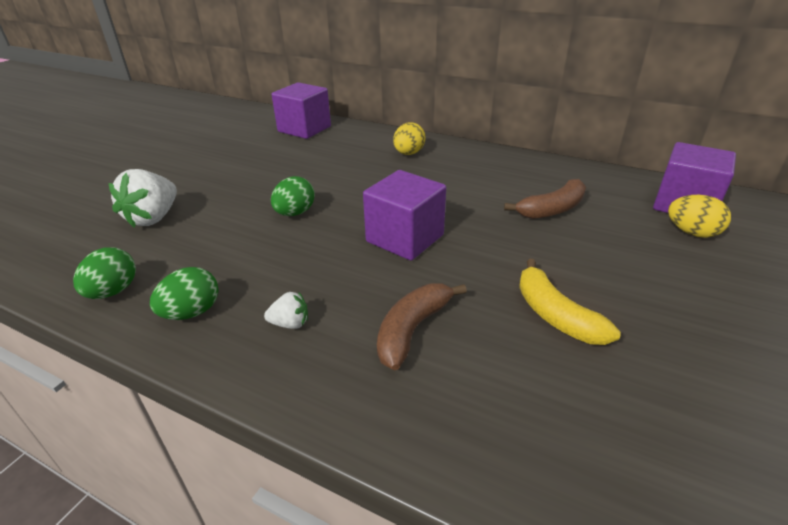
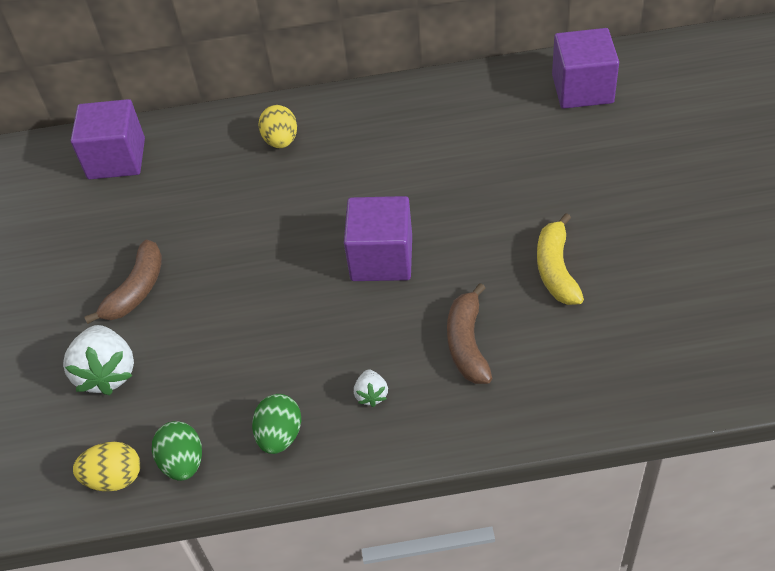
camera: 30 degrees left, 15 degrees up
(290, 323) = (371, 395): white strawberry -> white strawberry turned 120 degrees clockwise
(295, 213) = (248, 286): green egg -> none
(552, 209) = (479, 153): brown banana -> brown banana (136, 290)
(555, 315) = (556, 269): yellow banana -> yellow banana turned 60 degrees clockwise
(692, 233) = (604, 123): yellow egg -> yellow egg (114, 478)

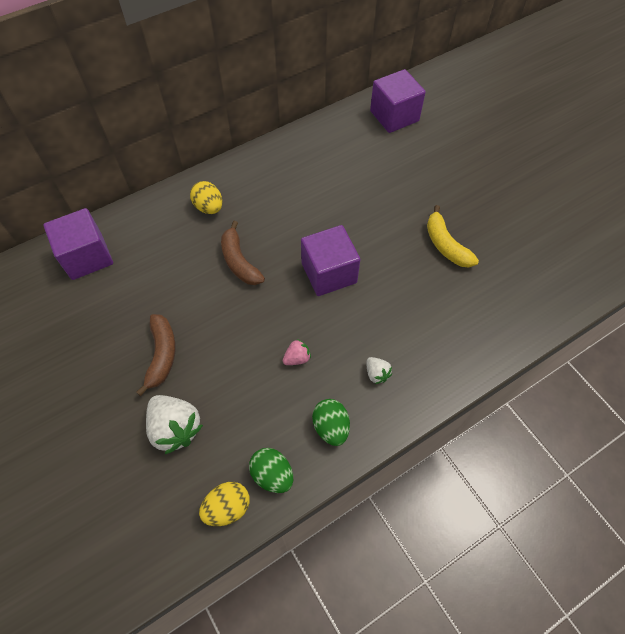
camera: 30 degrees left, 10 degrees up
(285, 344) = (297, 358): none -> pink strawberry
(467, 343) = (418, 315): brown banana -> brown banana (239, 261)

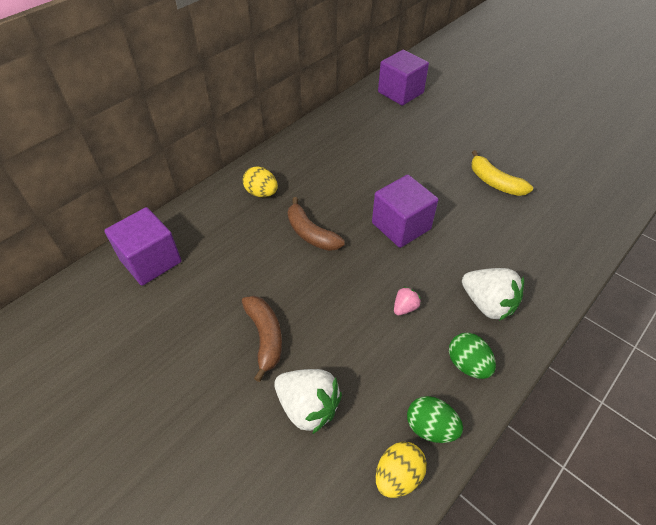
camera: 15 degrees left, 10 degrees down
(376, 374) = (487, 304): white strawberry -> white strawberry, size x2.01

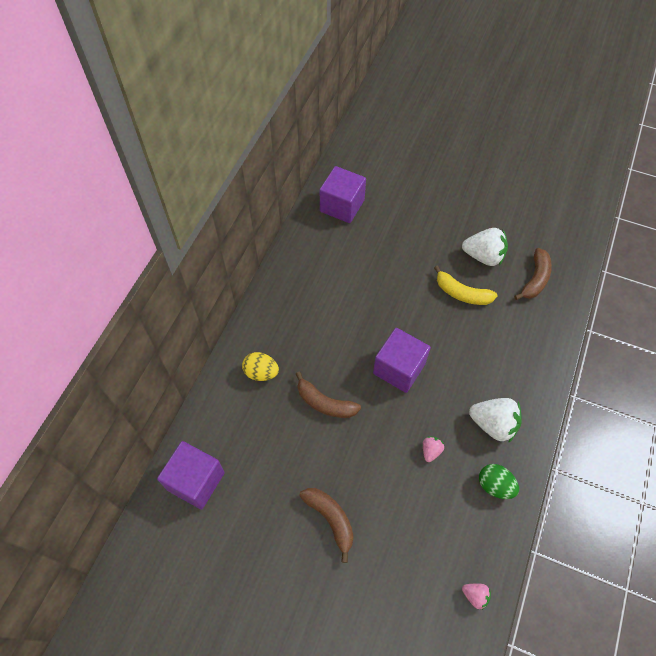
camera: 20 degrees left, 10 degrees up
(308, 407) = (390, 567): white strawberry -> white strawberry (483, 256)
(398, 475) = (475, 596): yellow egg -> pink strawberry
(430, 427) = (485, 549): green egg -> none
(581, 190) = (535, 279): none -> brown banana

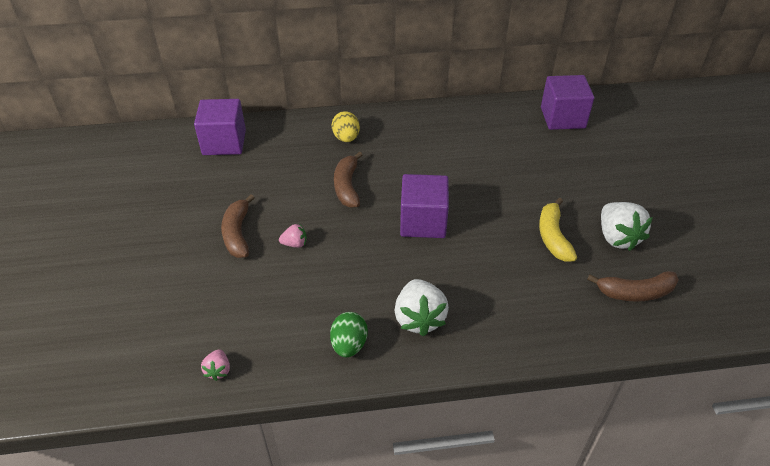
camera: 60 degrees right, 15 degrees down
(330, 519) = (237, 233): brown banana -> brown banana turned 150 degrees clockwise
(431, 451) = (352, 278): pink strawberry -> pink strawberry (295, 244)

